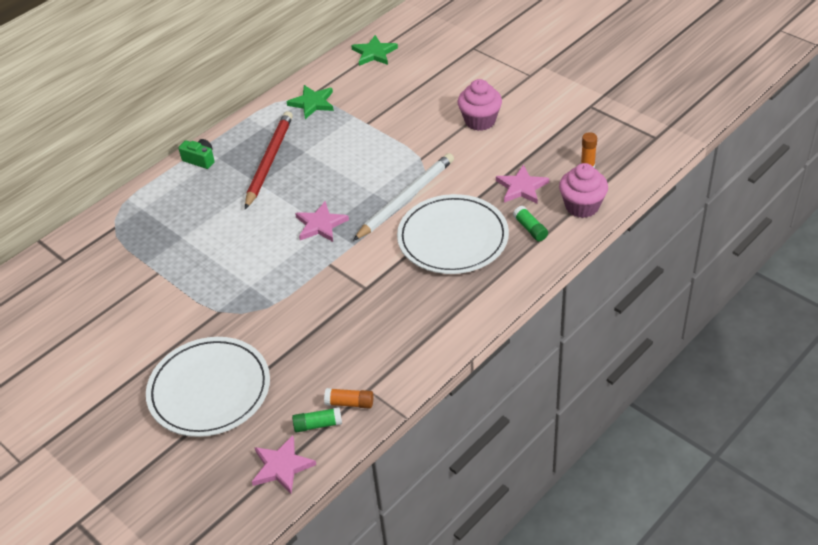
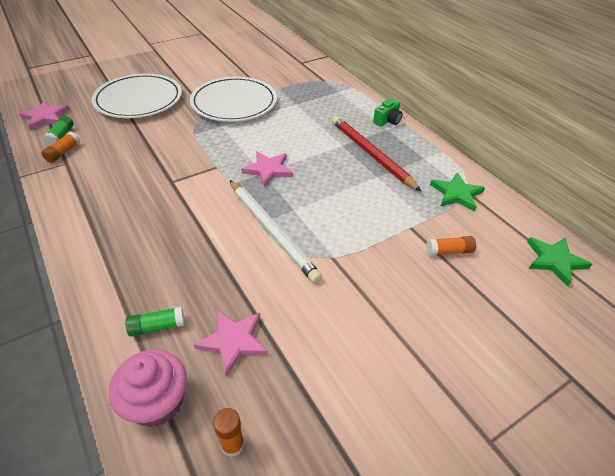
camera: 100 degrees right, 0 degrees up
(269, 161) = (371, 154): red pencil -> red pencil turned 150 degrees counterclockwise
(386, 101) = (449, 251): none -> orange glue stick
(453, 238) = (191, 253): white plate -> white plate (234, 103)
(480, 121) = (386, 335): pink cupcake -> none

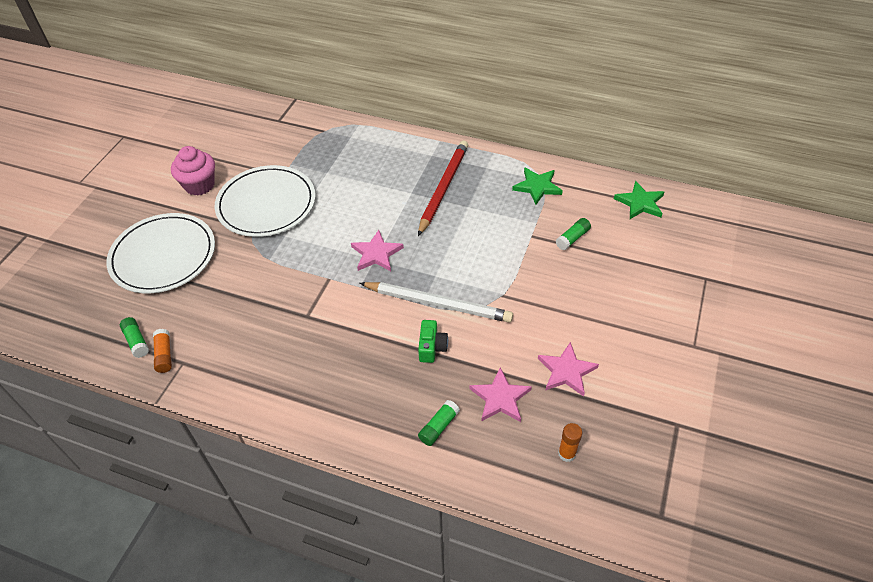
camera: 35 degrees left, 5 degrees up
(46, 117) = (88, 333): pink star -> pink star (566, 371)
(157, 402) = (496, 468): pink cupcake -> pink cupcake (199, 185)
(371, 154) = (443, 188): red pencil -> red pencil turned 90 degrees clockwise
(387, 121) = (424, 146): green camera -> green camera (432, 347)
(449, 251) = (572, 238): orange glue stick -> green glue stick

